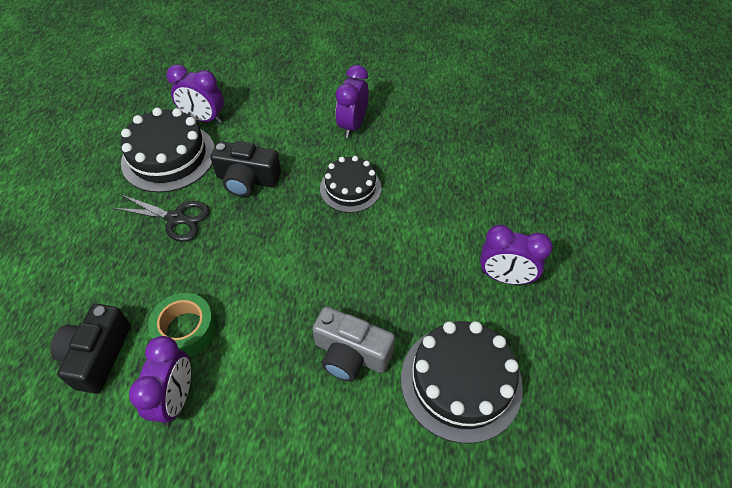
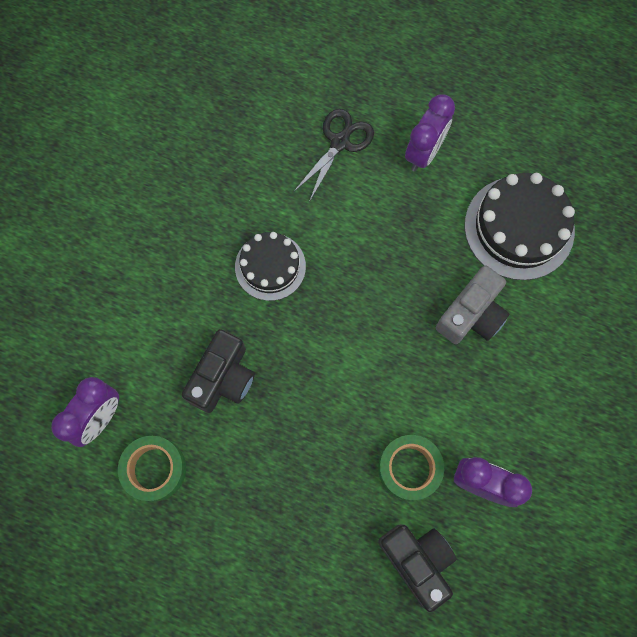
camera: 75 degrees left, 20 degrees up
(98, 355) = (417, 561): black camera -> black camera turned 150 degrees counterclockwise
(168, 157) = (154, 469): black cake -> green tape
(175, 218) = (258, 468): black scissors -> black scissors (339, 142)
(353, 125) = (172, 240): purple clock -> none

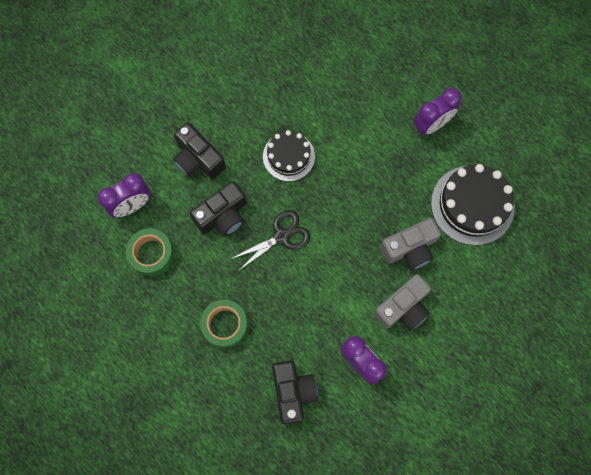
camera: 25 degrees right, 0 degrees up
(157, 320) = (198, 159): none -> black camera
(339, 142) = (376, 93): black scissors -> black scissors (281, 236)
(409, 468) = (317, 330): green tape -> green tape (225, 325)
(499, 391) = (403, 307): none -> grey camera

